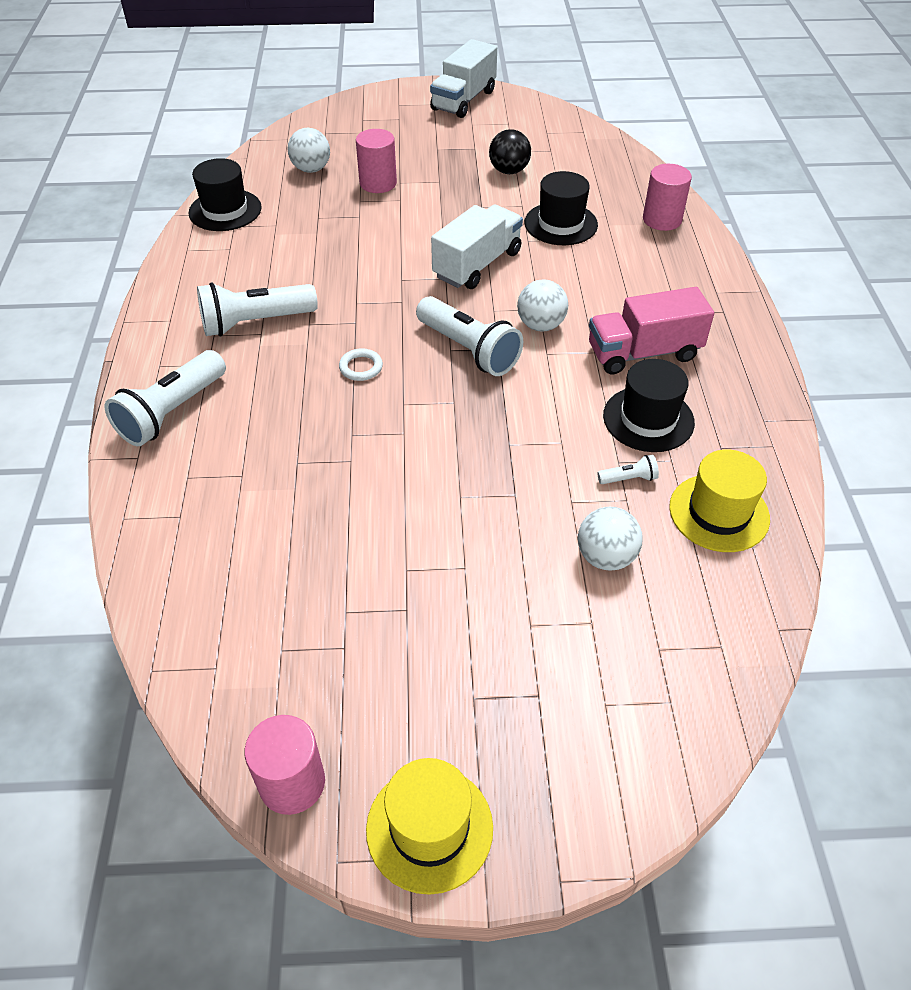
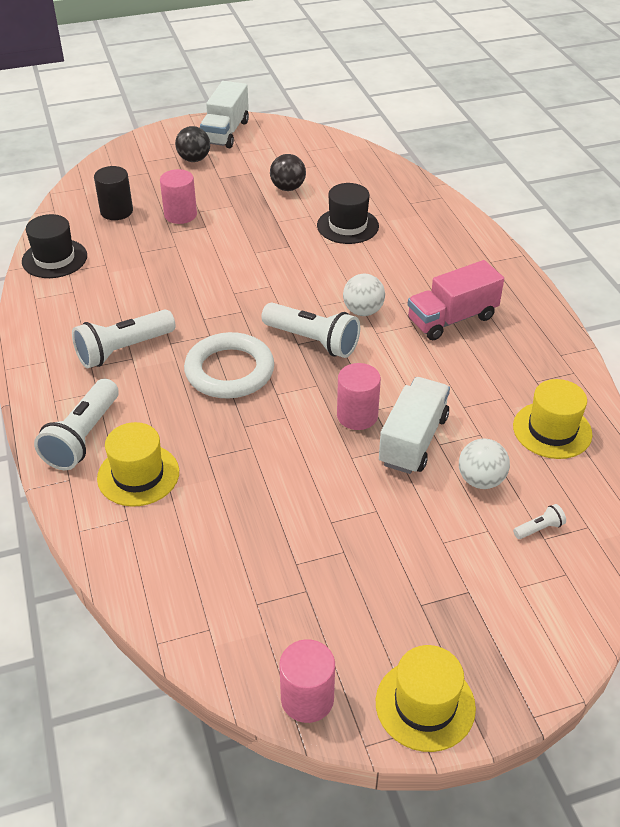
camera: 15 degrees left, 5 degrees down
(212, 467) = (138, 475): none -> yellow hat
(311, 169) = (116, 211): white ball -> black cylinder
(361, 367) = (229, 371): white ring -> white ring, size x2.40
(417, 125) = (194, 159): none -> black ball
(477, 265) = (292, 270): white truck -> white truck (413, 440)
(628, 478) = (476, 418): white flashlight -> white flashlight (539, 528)
(648, 419) = (474, 370): black hat -> none
(662, 220) = (427, 210): pink cylinder -> pink cylinder (357, 415)

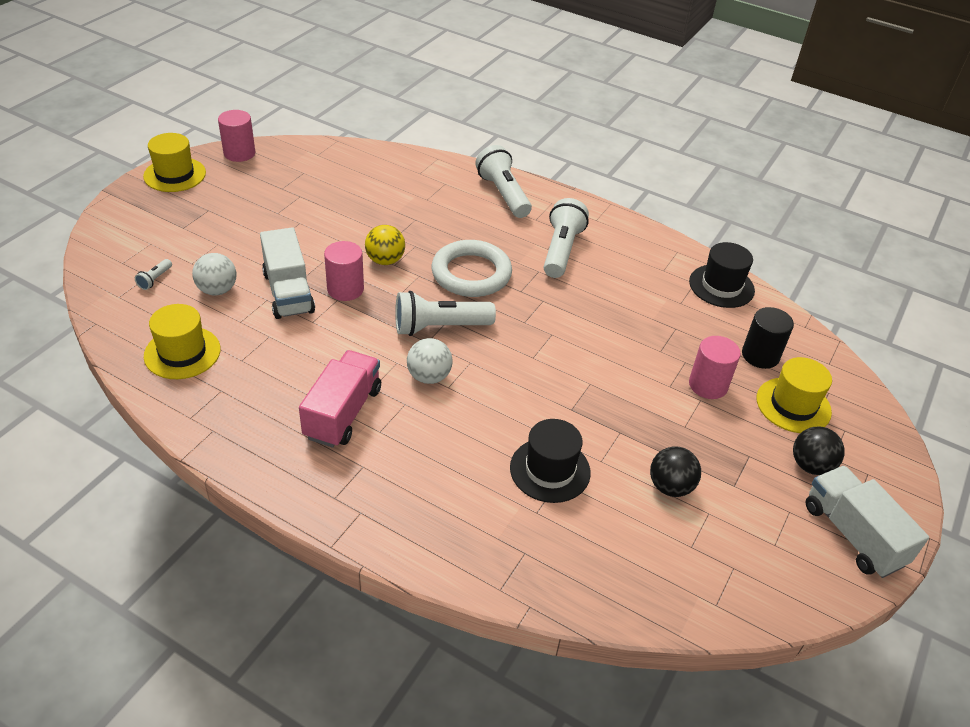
camera: 135 degrees right, 0 degrees up
(138, 475) = (443, 192): yellow hat -> yellow hat (793, 405)
(290, 425) = (385, 260): none -> yellow ball

